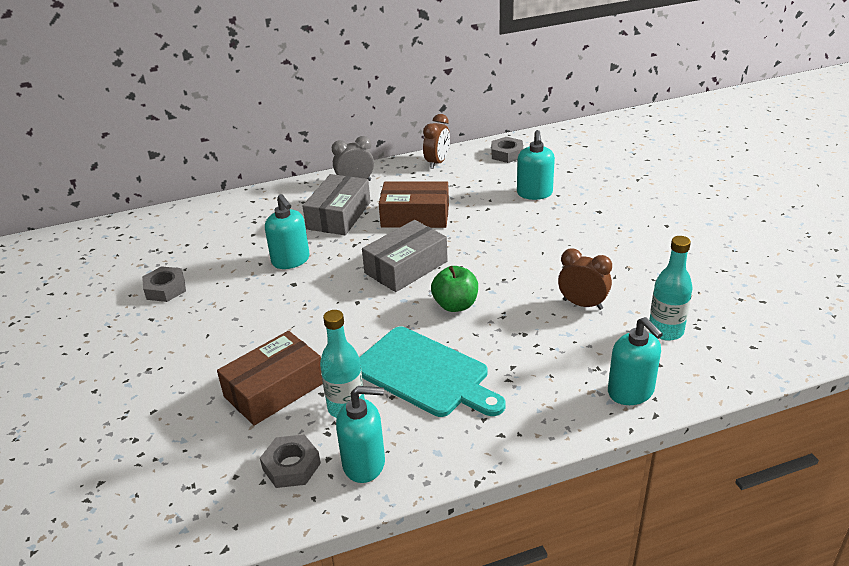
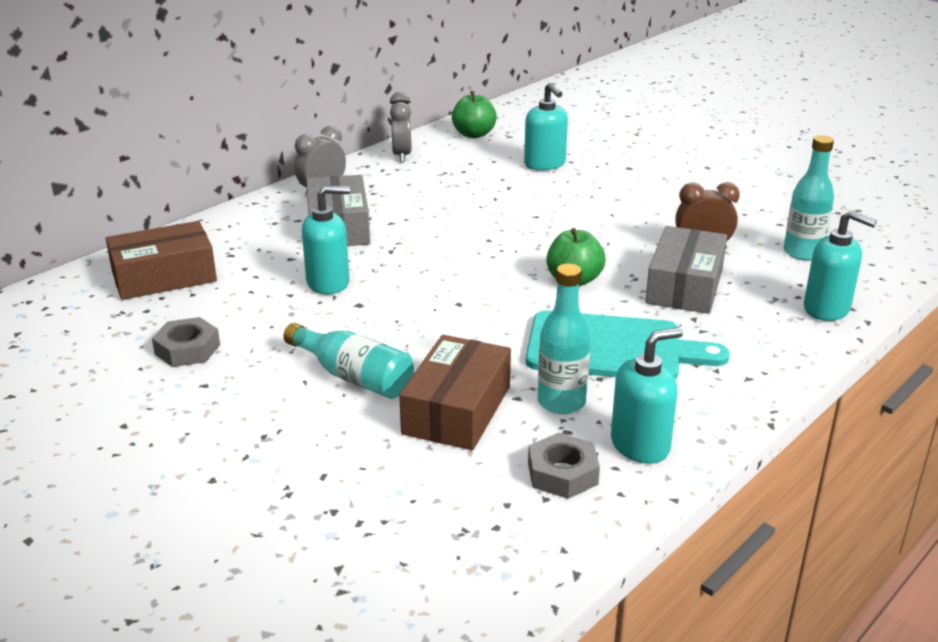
camera: 30 degrees left, 5 degrees down
(237, 341) = (353, 377): none -> turquoise bottle
(291, 260) = (328, 283): turquoise soap dispenser -> turquoise soap dispenser turned 45 degrees counterclockwise
(406, 267) = (479, 259): grey box -> grey box (685, 286)
(415, 216) = (434, 209): brown box -> brown box (164, 277)
(437, 163) = (402, 155): brown clock -> grey clock
(507, 154) = (474, 134): grey nut -> green apple

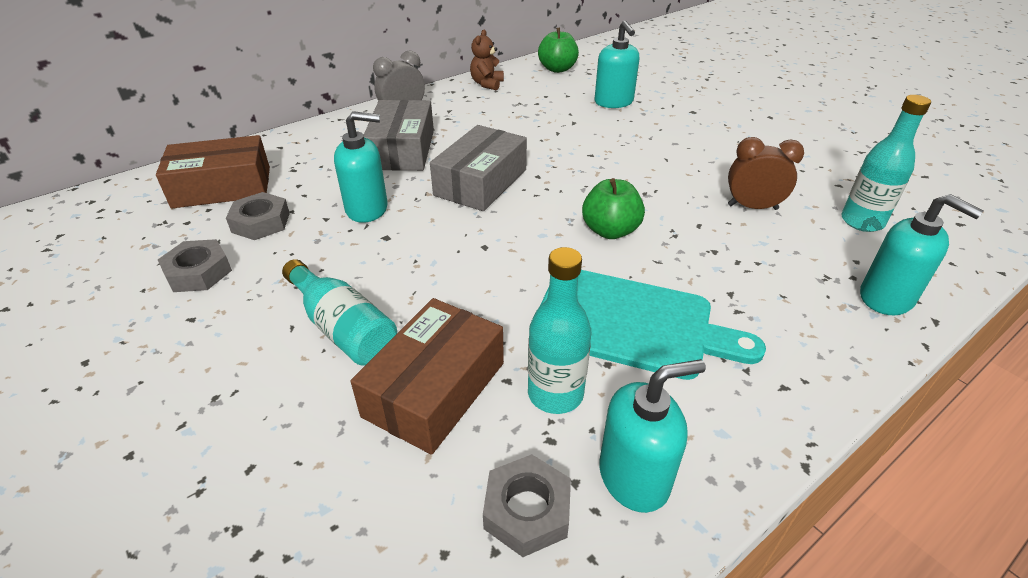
camera: 10 degrees right, 10 degrees up
(225, 303) = (261, 222): none -> grey nut
(402, 155) = (487, 84): grey clock -> brown teddy bear
(685, 286) = (727, 250): grey box -> grey box (481, 182)

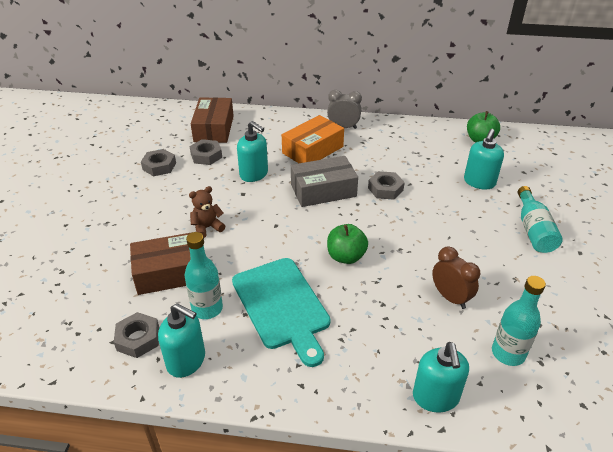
camera: 45 degrees right, 0 degrees up
(222, 187) = (214, 129): brown box -> brown box turned 60 degrees clockwise
(343, 328) = (174, 224): turquoise bottle -> turquoise bottle (533, 230)
(402, 150) = (313, 150): grey box -> orange box
(487, 84) = (417, 130): brown teddy bear -> brown teddy bear (207, 228)
(543, 148) = (385, 189): none -> grey nut

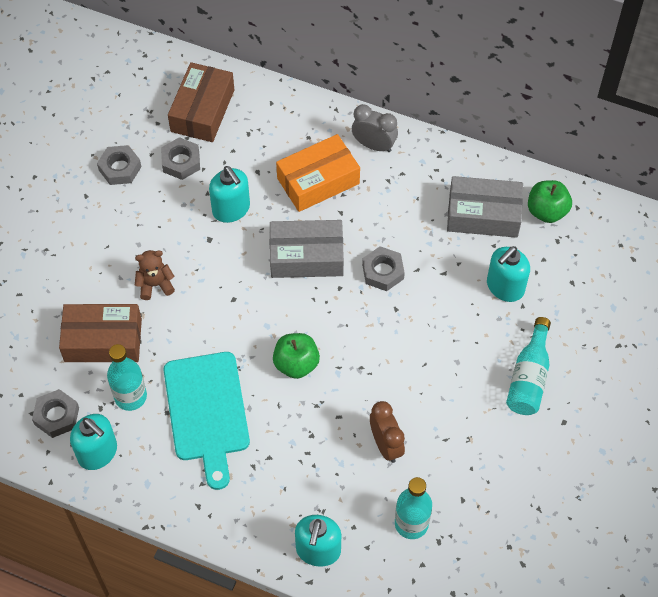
camera: 15 degrees right, 20 degrees up
(438, 148) = (483, 215): none -> grey box

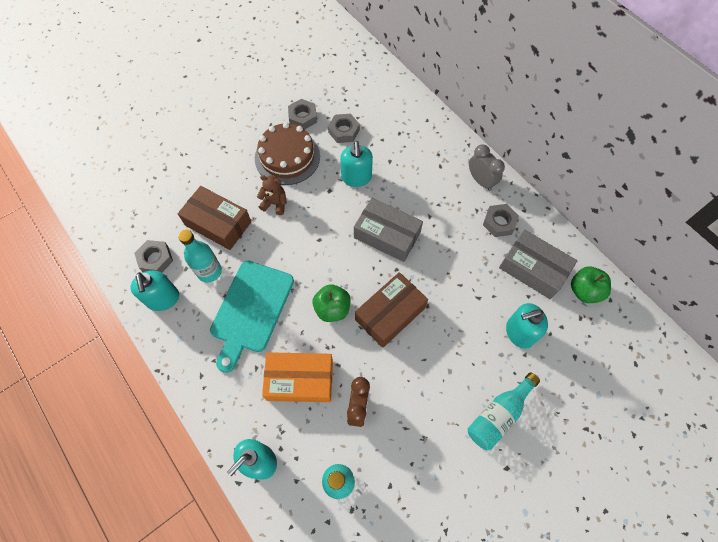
camera: 30 degrees right, 5 degrees up
(133, 224) = (287, 157): none -> brown cake
(202, 110) = (378, 105): brown box -> brown box (390, 314)
(318, 181) = (427, 187): orange box -> orange box (300, 380)
(383, 272) = (434, 273): grey nut -> grey nut (499, 222)

